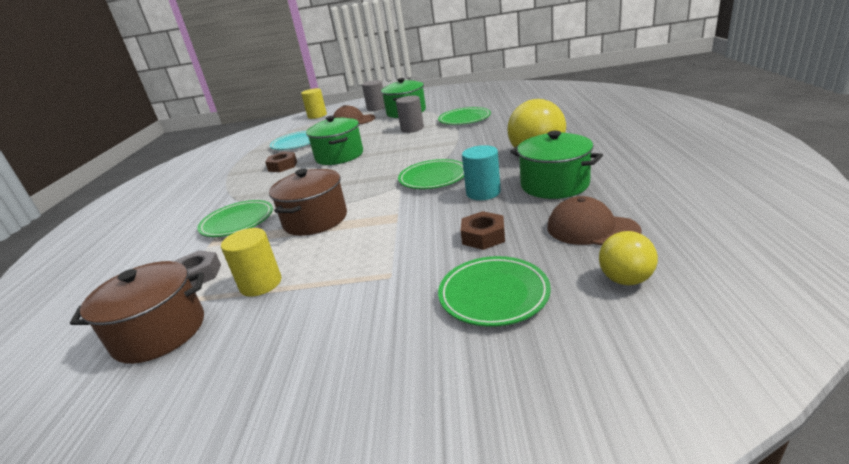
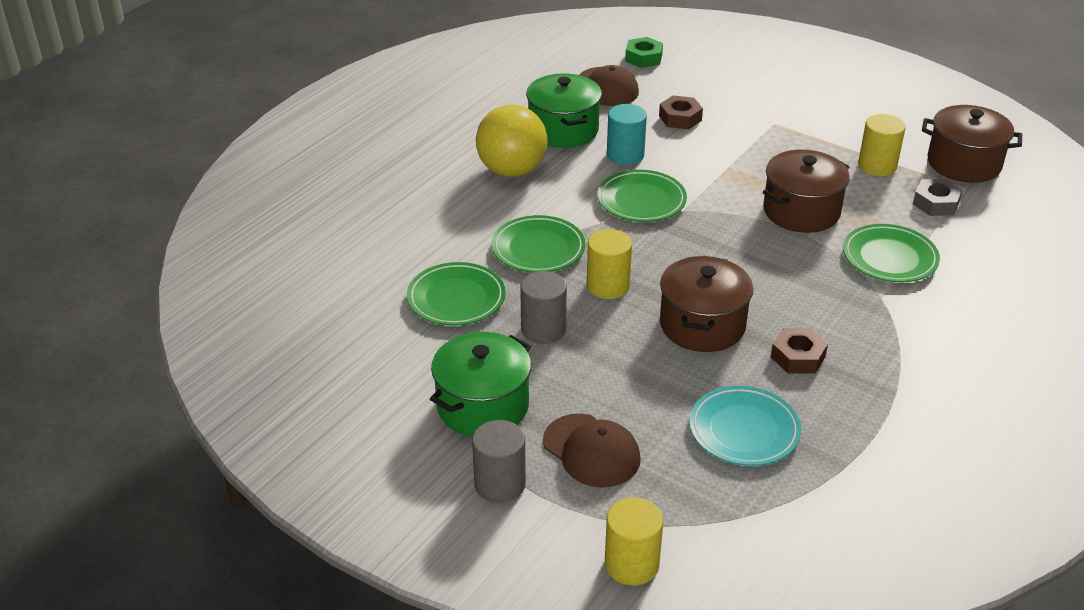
camera: 150 degrees left, 10 degrees up
(339, 156) = (702, 325): green pot -> brown pot
(402, 147) = (608, 286): none -> yellow cylinder
(493, 295) = (722, 84): green plate -> green plate (538, 249)
(625, 279) = (643, 58): yellow ball -> green nut

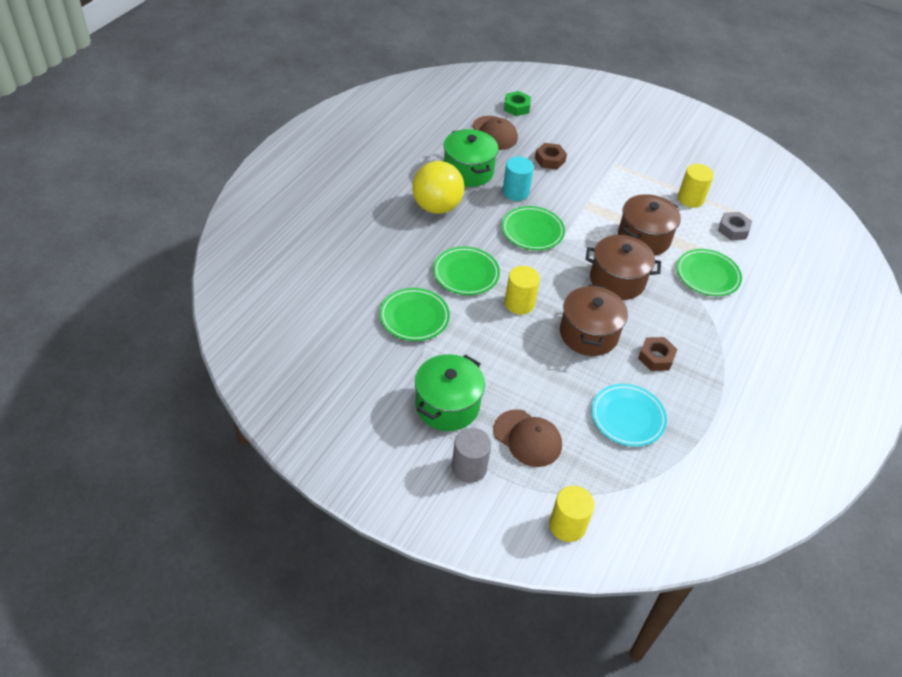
camera: 10 degrees left, 10 degrees up
(543, 329) = (479, 341): grey cylinder -> none
(964, 163) = (748, 196): brown pot -> brown pot (617, 280)

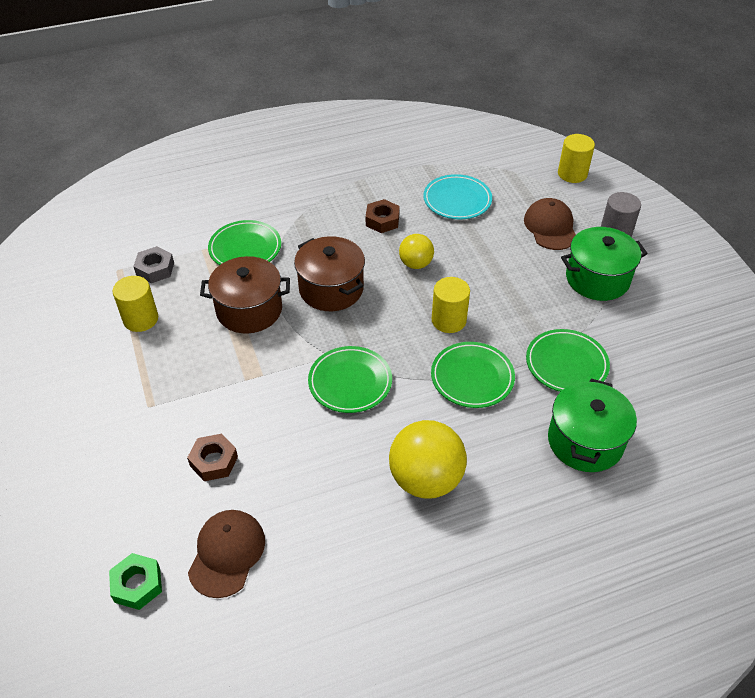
camera: 135 degrees left, 0 degrees up
(468, 171) = (332, 509): green pot -> green pot (585, 441)
(515, 192) = (311, 441): turquoise cylinder -> none
(588, 334) = (415, 264): brown pot -> yellow ball

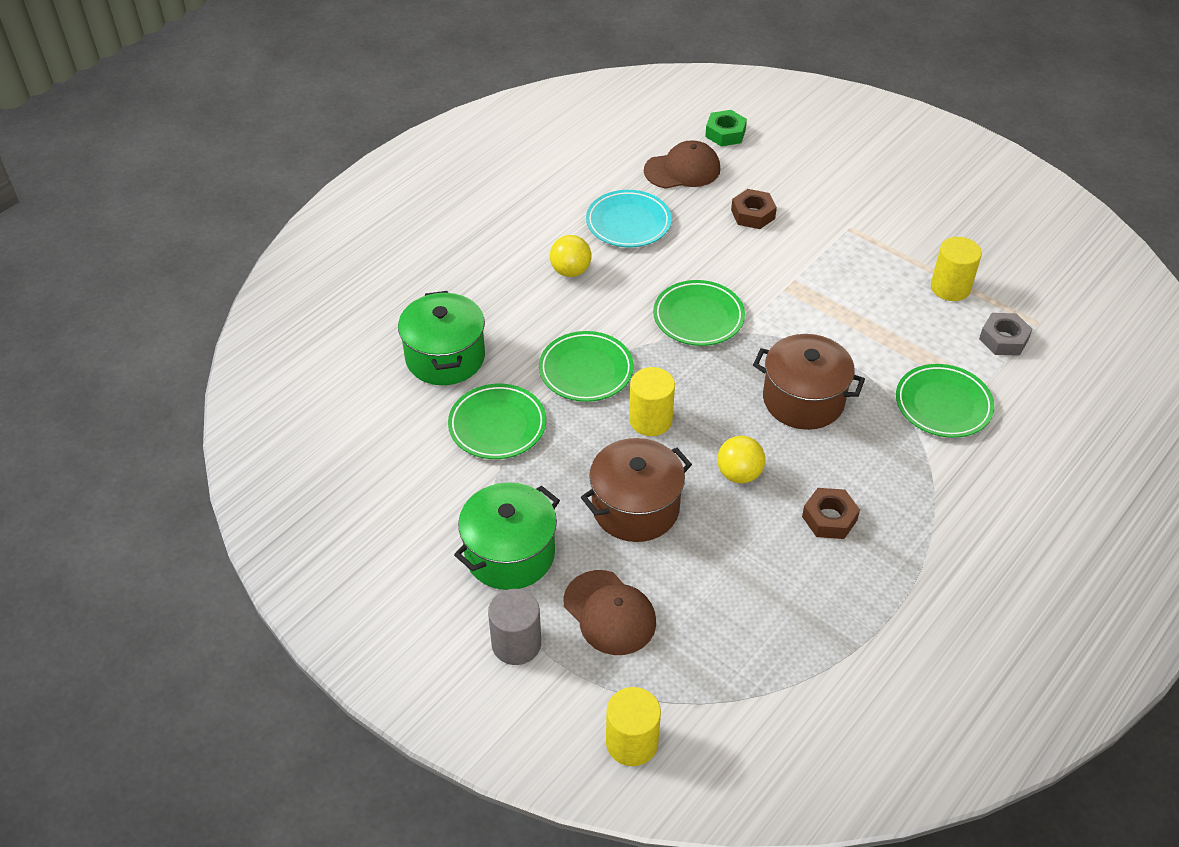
camera: 150 degrees right, 0 degrees up
(227, 553) = (682, 170): brown cap -> brown cap turned 90 degrees counterclockwise
(249, 310) = (861, 341): brown pot -> brown pot (635, 508)
(426, 479) = (570, 271): yellow ball -> yellow ball, size x0.57
(457, 200) = (762, 600): turquoise plate -> turquoise plate (628, 223)

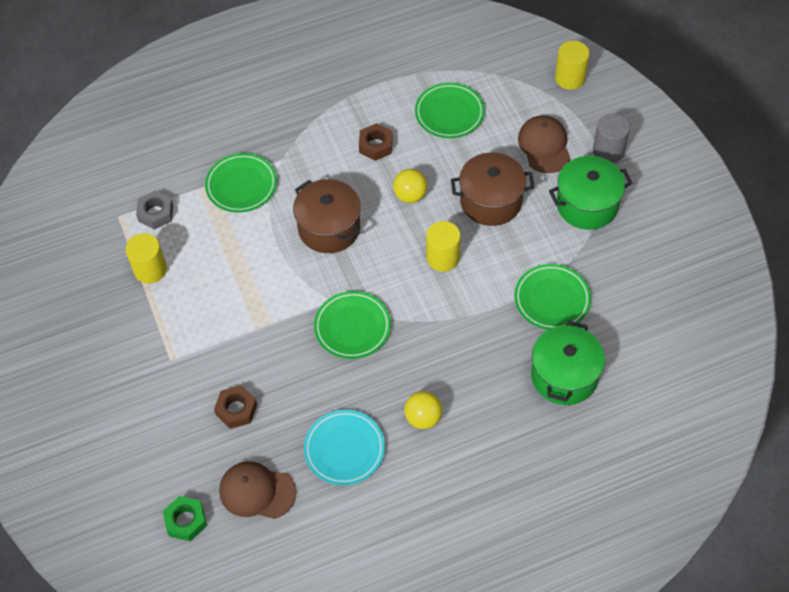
camera: 150 degrees left, 10 degrees up
(586, 370) = (464, 317): green plate -> green plate (449, 113)

